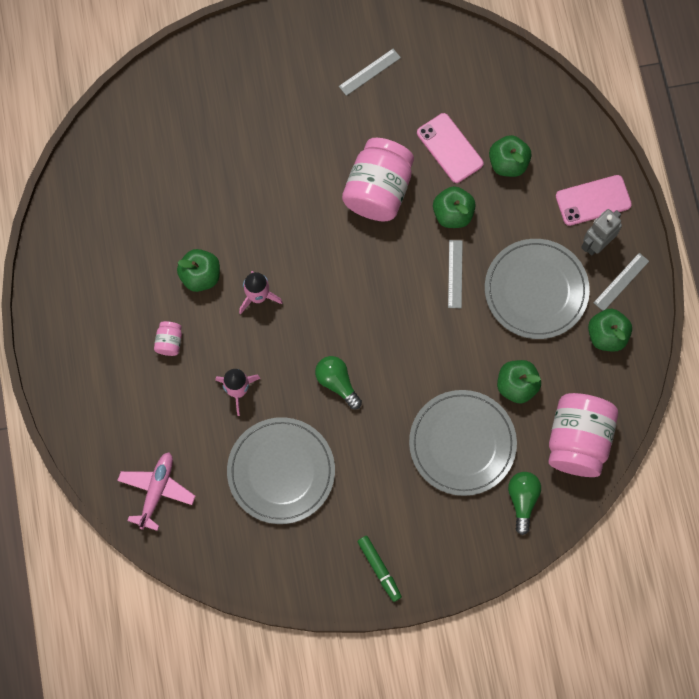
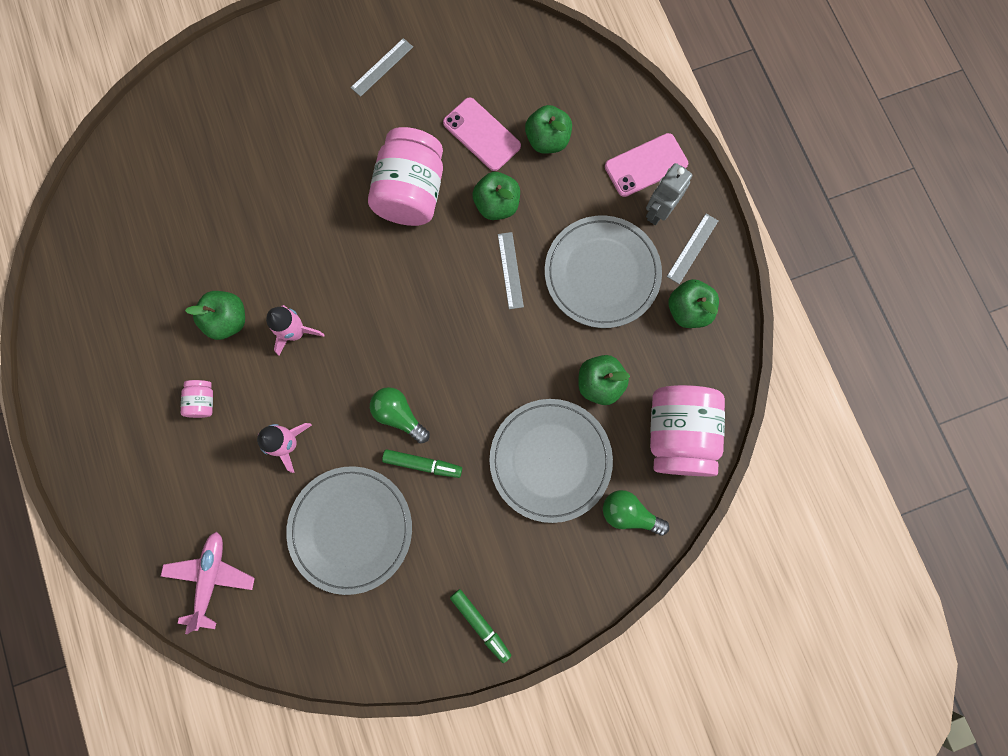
camera: 10 degrees left, 5 degrees up
(351, 428) = (423, 464): none -> green marker
(522, 500) = (629, 513): green light bulb -> green light bulb turned 60 degrees counterclockwise

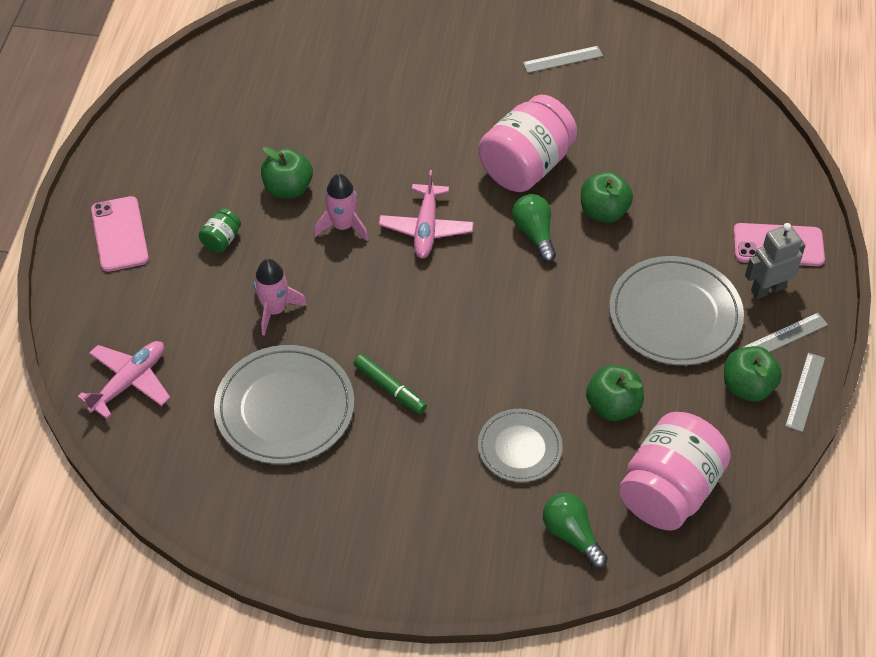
camera: 30 degrees right, 25 degrees down
(203, 401) = (221, 240): pink jar -> green jar
(365, 298) = (426, 228): none -> pink plane
(399, 415) = (394, 337): green light bulb -> green light bulb (534, 234)
(480, 624) = (355, 554): green marker -> none
(482, 134) = (625, 150): pink phone -> pink phone (120, 234)
(510, 270) = (582, 270): grey ruler -> grey ruler (805, 392)
(547, 140) = (688, 182): green apple -> none
(550, 460) = (519, 447): grey plate -> grey plate, size x0.60

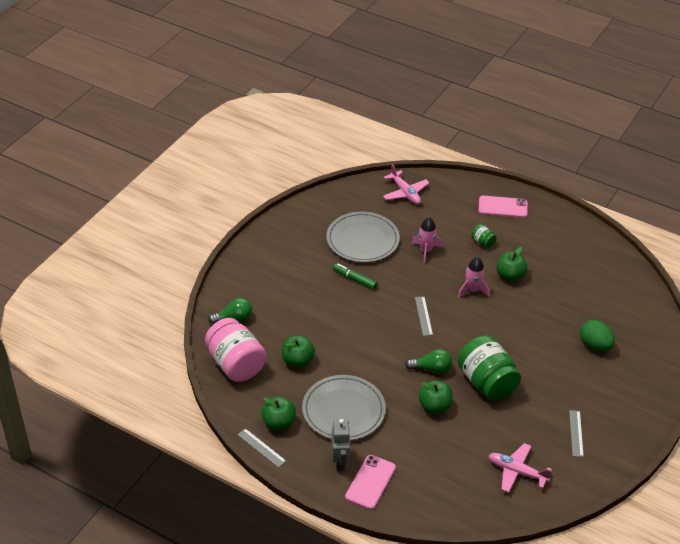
camera: 110 degrees right, 10 degrees down
(390, 68) = (595, 345): none -> green egg
(390, 388) = (354, 279): green marker -> green marker turned 60 degrees clockwise
(426, 228) = (456, 323): pink plane -> pink plane (517, 471)
(519, 447) = (293, 316): grey plate -> none
(526, 166) = (486, 382): pink jar -> green jar
(785, 336) = (303, 455): grey ruler -> grey ruler (423, 316)

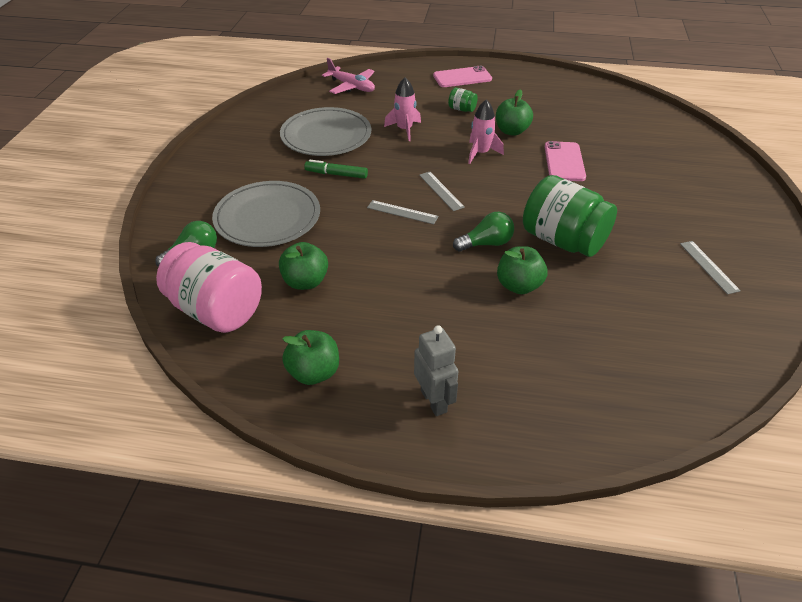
camera: 20 degrees left, 0 degrees up
(261, 447) = (302, 419): grey ruler -> grey ruler (402, 212)
(343, 410) = (401, 327): grey plate -> grey plate (267, 217)
(370, 482) = (495, 417): pink phone -> pink phone (564, 162)
(517, 471) = (678, 335): pink plane -> none
(595, 345) = (650, 171): green egg -> none

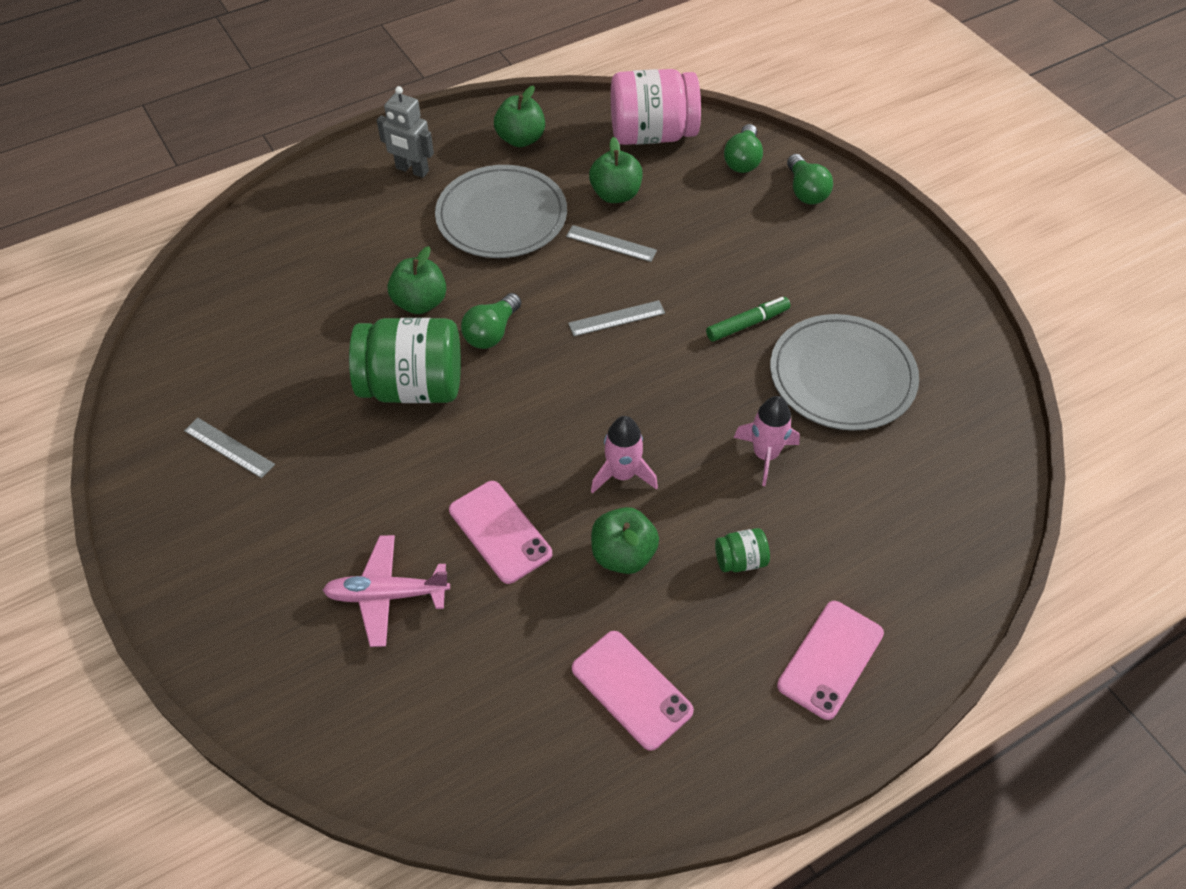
camera: 140 degrees right, 10 degrees up
(193, 215) = (805, 191): none -> green light bulb
(267, 217) = (737, 230): grey plate -> grey plate (501, 216)
(351, 86) = (952, 502): pink plane -> pink plane (387, 595)
(441, 191) = (607, 375): grey ruler -> grey ruler (611, 243)
(549, 101) = (631, 690): none -> pink phone

